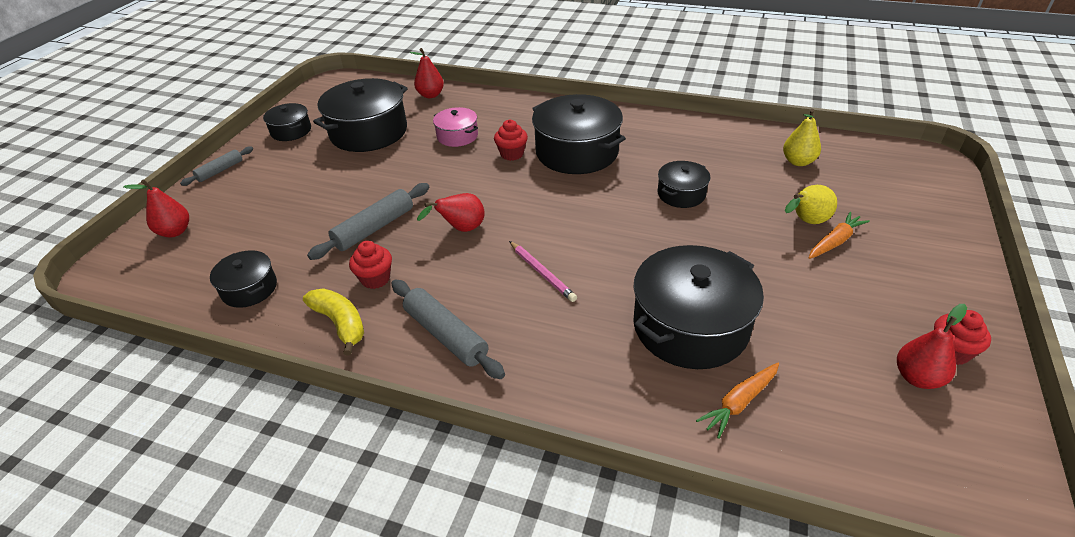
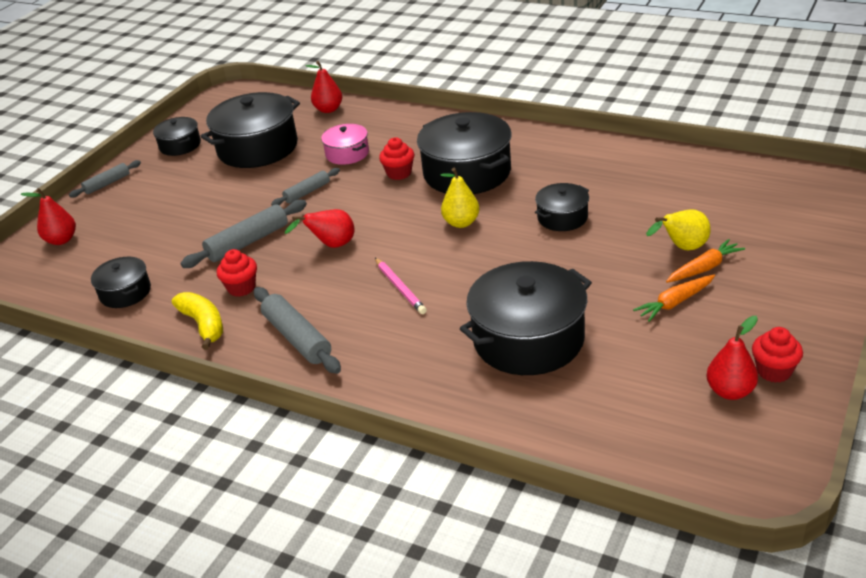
camera: 10 degrees right, 5 degrees down
(425, 175) = (307, 192): none -> grey rolling pin
(739, 403) = (551, 404): orange carrot -> orange carrot (675, 303)
(798, 162) = (700, 187): yellow pear -> yellow pear (461, 223)

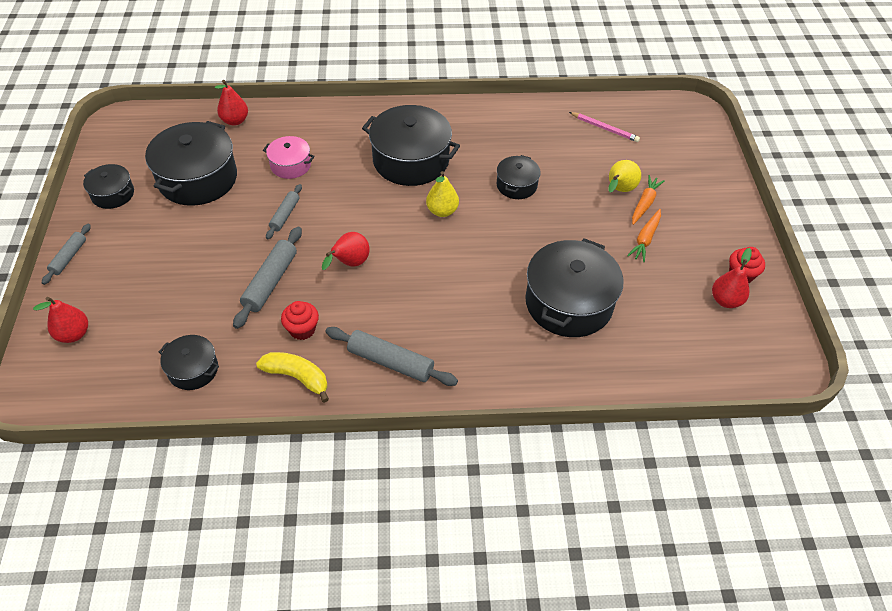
camera: 35 degrees left, 15 degrees up
(399, 173) = (353, 175): red cupcake -> none
(400, 288) = (439, 287): pink pencil -> pink pencil (604, 128)

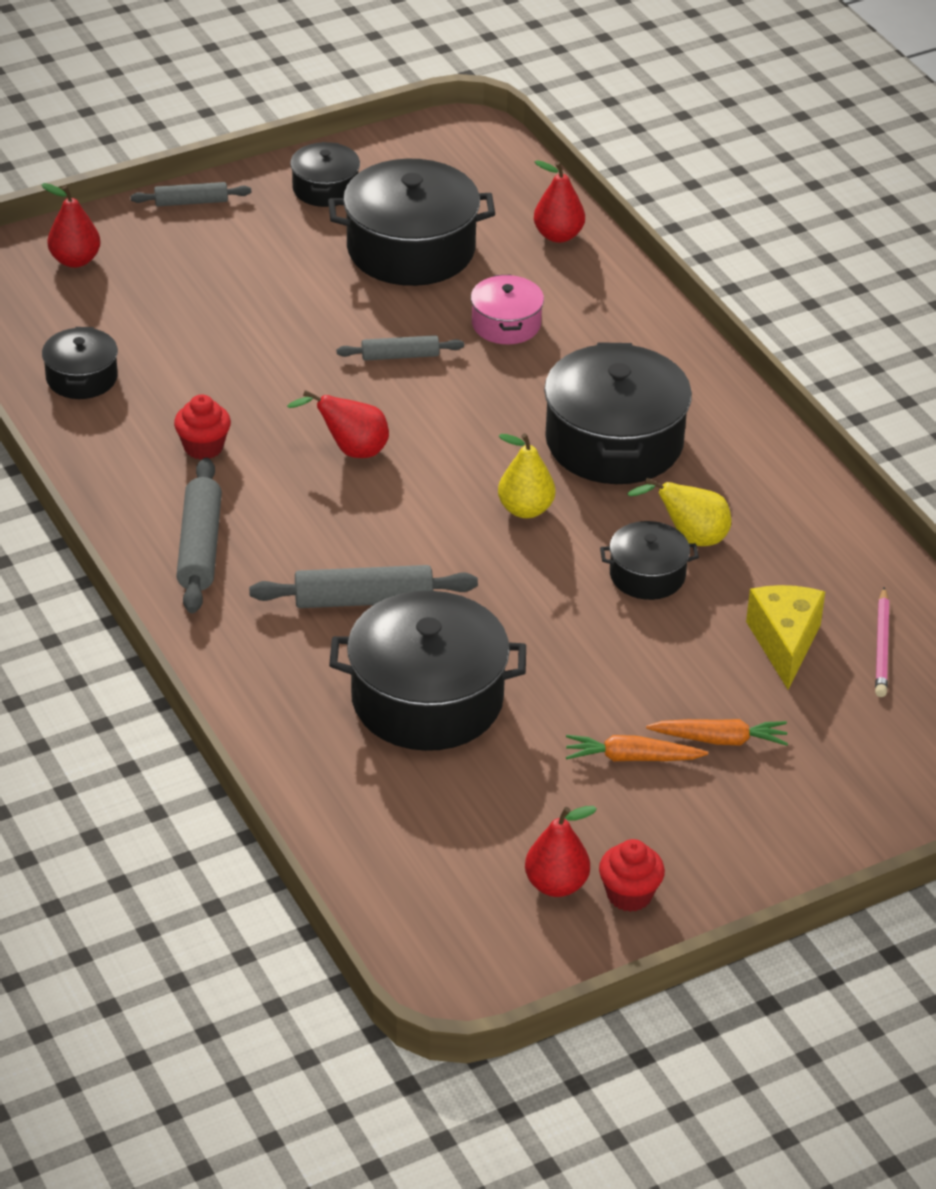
camera: 65 degrees right, 10 degrees down
(270, 282) = (267, 389): grey rolling pin -> grey rolling pin (363, 600)
(297, 377) = (123, 471): yellow banana -> none
(588, 157) = (784, 643): none -> yellow cheese
(619, 190) = (730, 700): yellow pear -> yellow pear (690, 537)

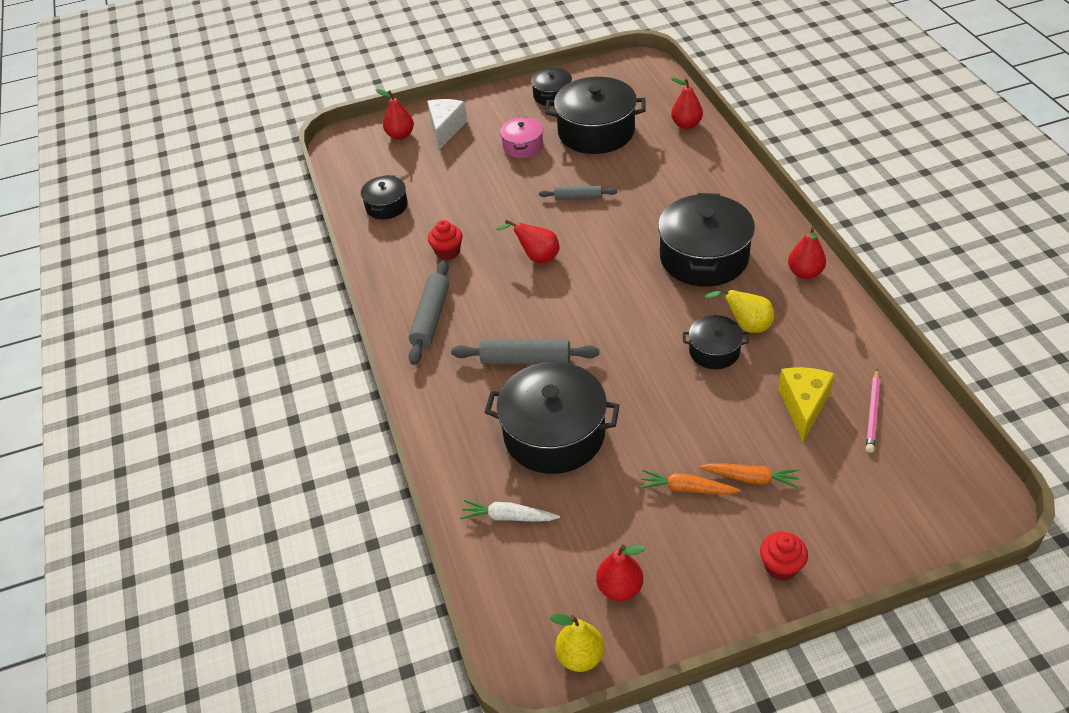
camera: 15 degrees right, 5 degrees up
(153, 248) = (446, 129): none -> white cheese
(191, 202) = (474, 102): grey rolling pin -> none
(381, 809) = (508, 517): none -> white carrot
(506, 324) = (646, 179): pink pot -> pink pot (523, 146)
(525, 509) = (640, 301): yellow pear -> yellow pear (580, 656)
(629, 895) = (671, 601): red cupcake -> red cupcake (781, 566)
(769, 459) = (805, 273): none -> red pear

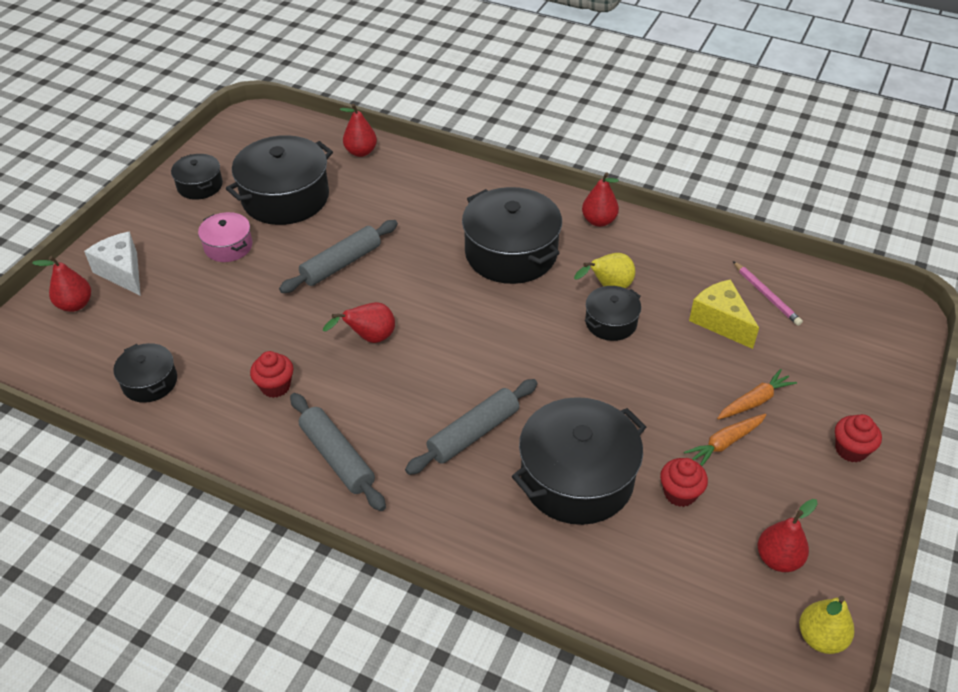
camera: 50 degrees left, 0 degrees up
(508, 517) = (629, 576): white carrot -> none
(578, 197) = (341, 264): grey rolling pin -> grey rolling pin, size x1.63
(609, 495) = (680, 493): none -> red cupcake

